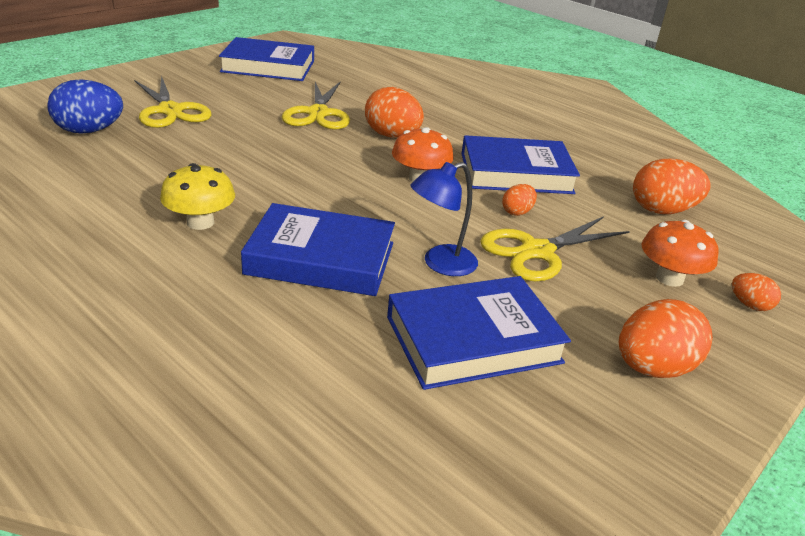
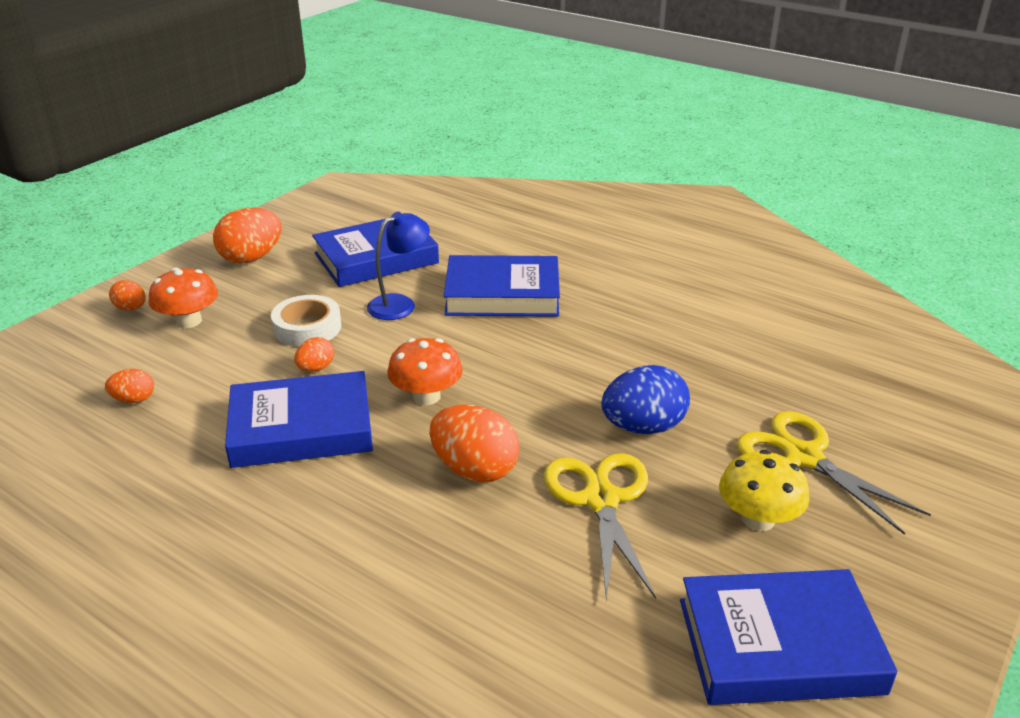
camera: 175 degrees right, 0 degrees up
(89, 131) = (847, 397): blue egg -> blue egg (643, 427)
(200, 222) = (621, 309): yellow mushroom -> yellow mushroom (758, 519)
(537, 251) = (307, 328): yellow scissors -> white tape
(662, 210) = (134, 400): orange egg -> orange egg, size x0.53

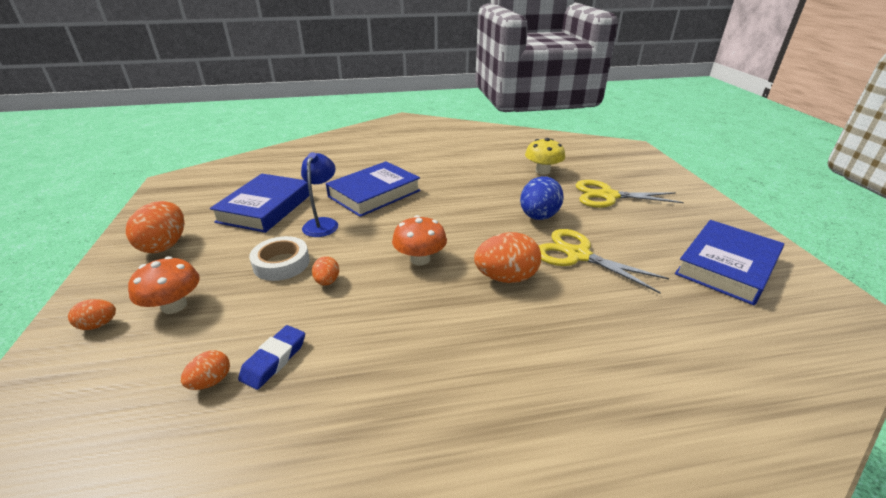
camera: 45 degrees left, 0 degrees up
(188, 411) = (274, 360): none -> blue eraser
(301, 428) = (376, 318): blue book -> none
(758, 519) = (637, 226): yellow mushroom -> yellow mushroom (542, 171)

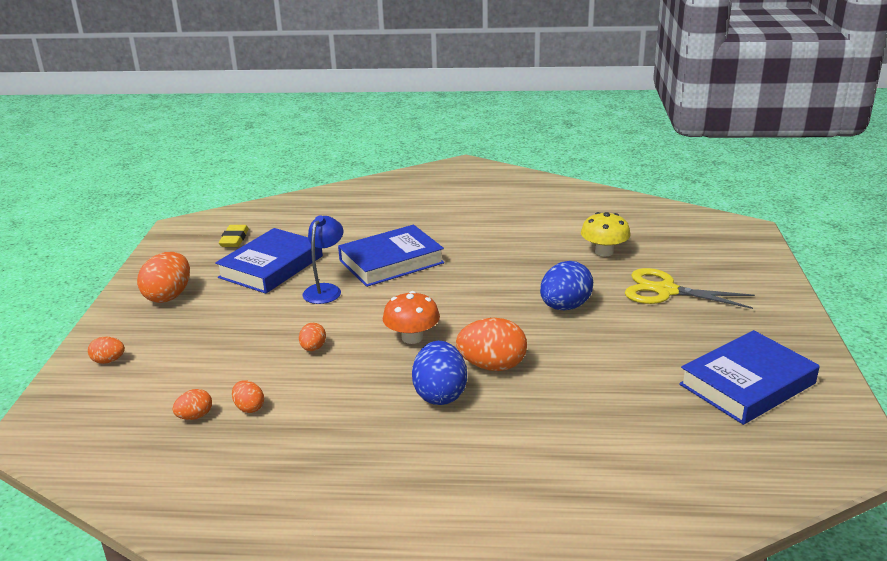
camera: 15 degrees right, 5 degrees down
(174, 306) = (172, 353): orange mushroom -> none
(225, 187) = (234, 239): none -> yellow eraser
(274, 360) = (249, 408): blue eraser -> orange egg
(281, 263) = (274, 326): white tape -> none
(471, 314) = (440, 394): none -> blue egg
(578, 255) = (583, 353): yellow scissors -> none

